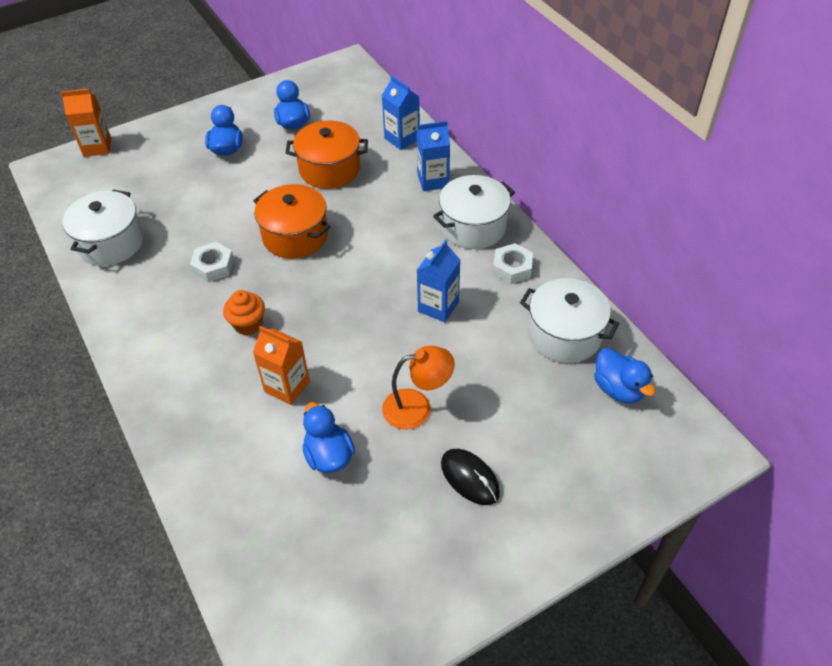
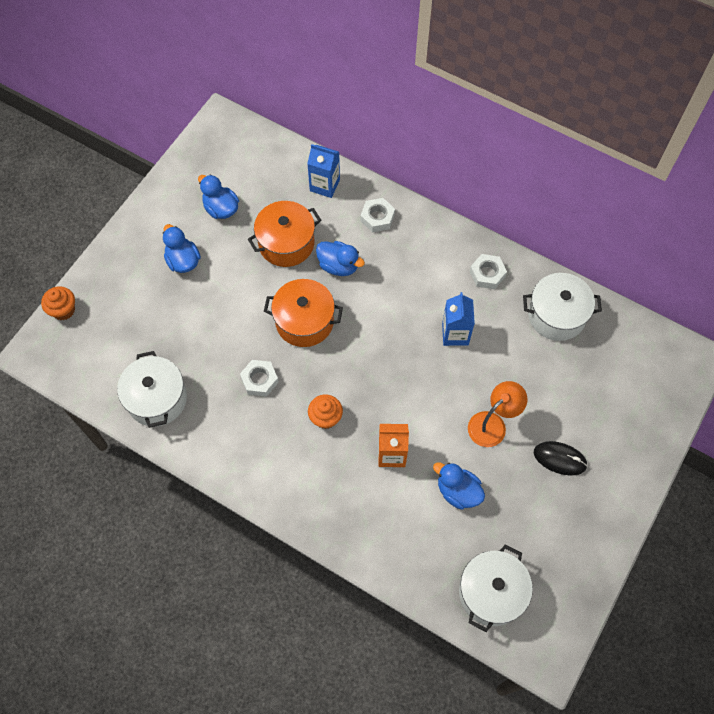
camera: 30 degrees left, 15 degrees up
(97, 147) = (63, 310): orange carton -> orange cupcake
(433, 180) = (377, 218): blue carton -> white nut
(473, 227) = (436, 249): white pot -> white pot (491, 592)
(618, 389) = (615, 342): blue duck -> blue duck (338, 266)

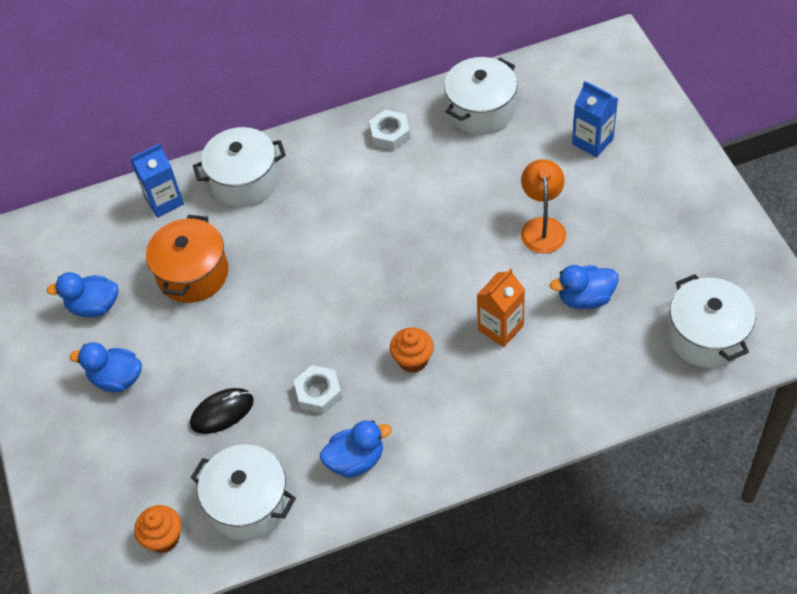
camera: 45 degrees left, 10 degrees down
(63, 310) = (55, 534): orange cupcake -> orange cupcake (164, 538)
(304, 321) = (293, 312): orange pot -> none
(338, 266) = (262, 245): blue duck -> blue duck (356, 460)
(377, 218) = (244, 181): white nut -> white pot
(455, 334) = (426, 197): blue carton -> blue carton (592, 141)
(559, 459) = (621, 198): black mouse -> black mouse (222, 412)

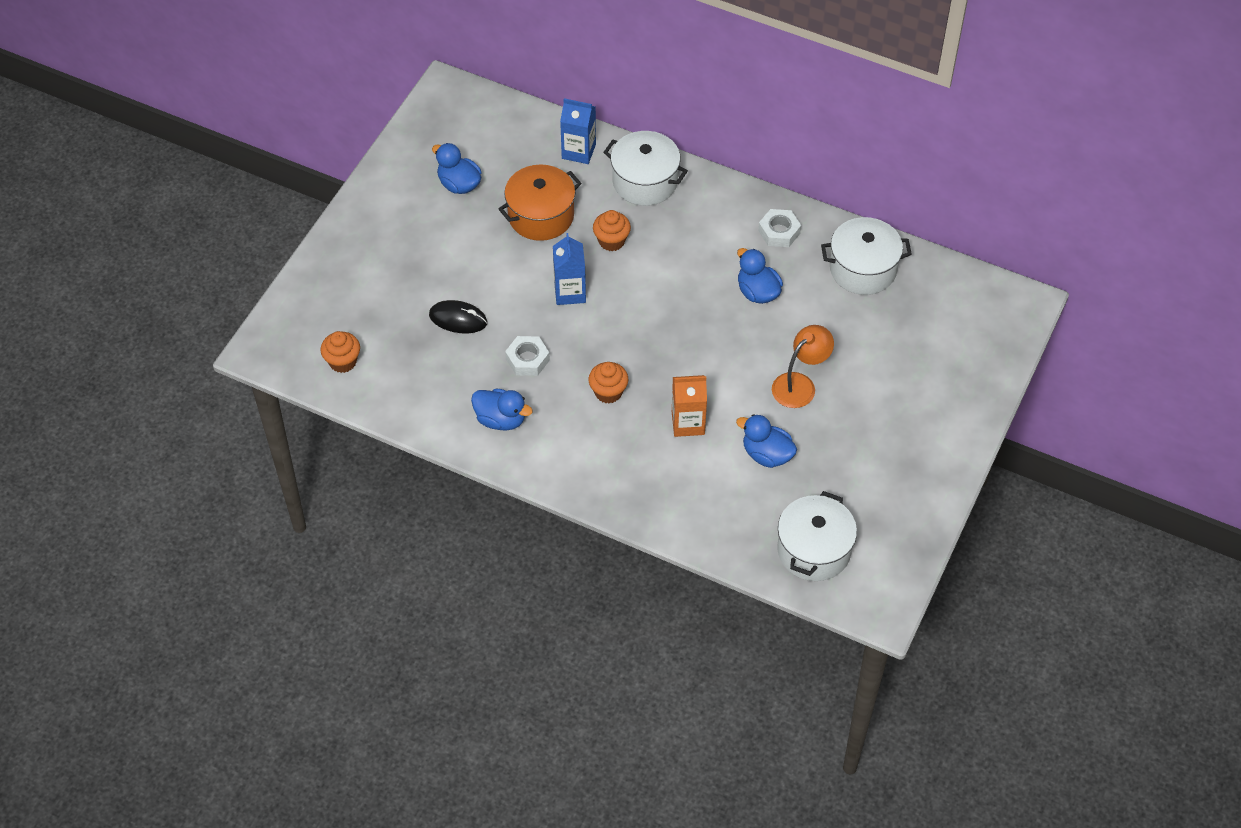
camera: 40 degrees right, 0 degrees up
(117, 379) = (421, 242): blue duck -> blue duck (757, 292)
(249, 504) = (411, 387): white pot -> none
(273, 245) = (611, 241): none -> orange cupcake
(592, 141) = (912, 358): blue carton -> blue carton (570, 292)

